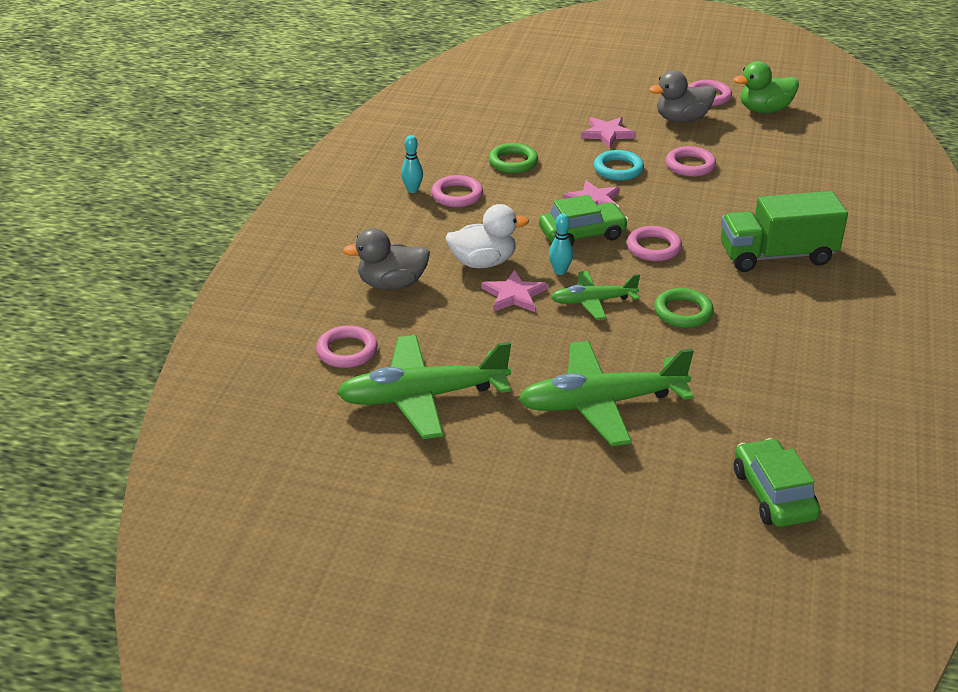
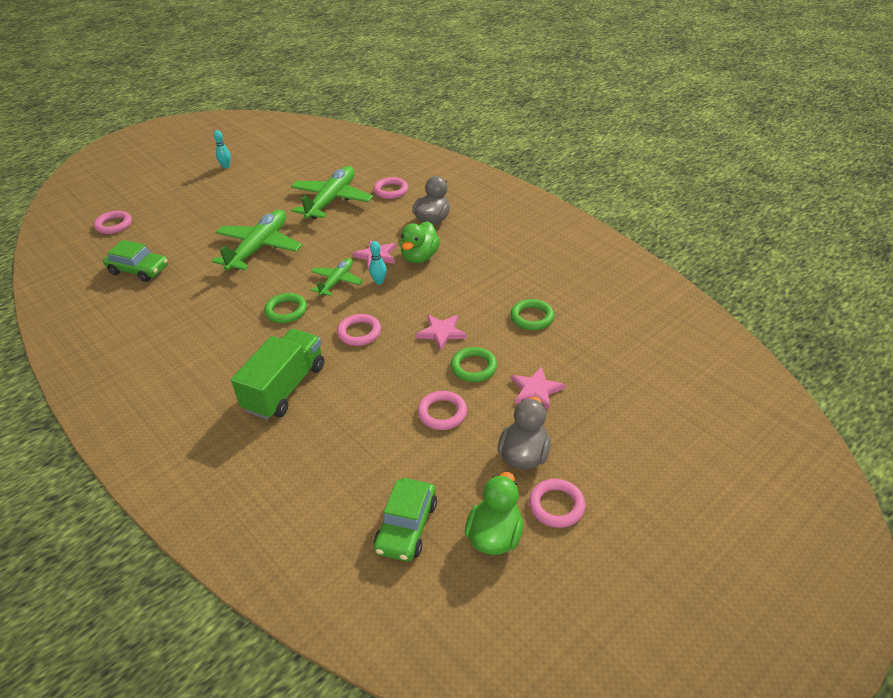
camera: 125 degrees right, 5 degrees up
(412, 190) = (532, 259): turquoise bowling pin -> turquoise bowling pin (226, 166)
(457, 195) = (508, 275): pink ring -> pink ring (114, 225)
(483, 262) = (419, 257): white duck -> green duck
(582, 234) = (408, 308): green car -> green car (406, 526)
(618, 169) = (473, 367): turquoise ring -> green ring

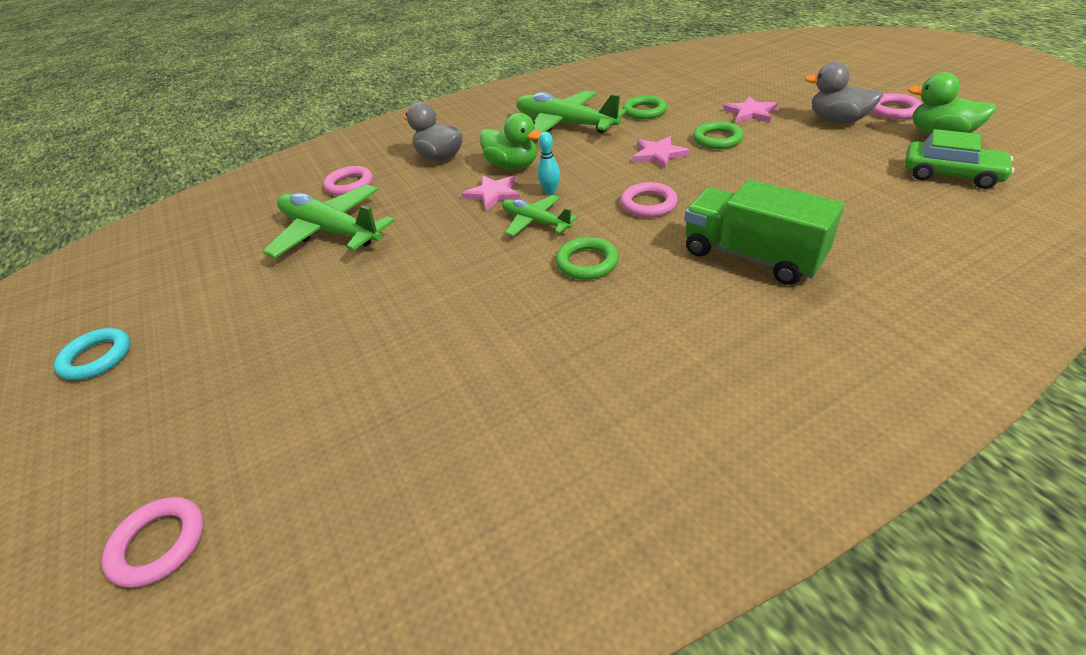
camera: 75 degrees left, 0 degrees up
(139, 270) = (385, 463): green car -> none
(226, 166) = (97, 358): turquoise bowling pin -> turquoise ring
(259, 248) = (410, 297): green plane -> green plane (565, 125)
(442, 413) = (787, 155): pink ring -> none

